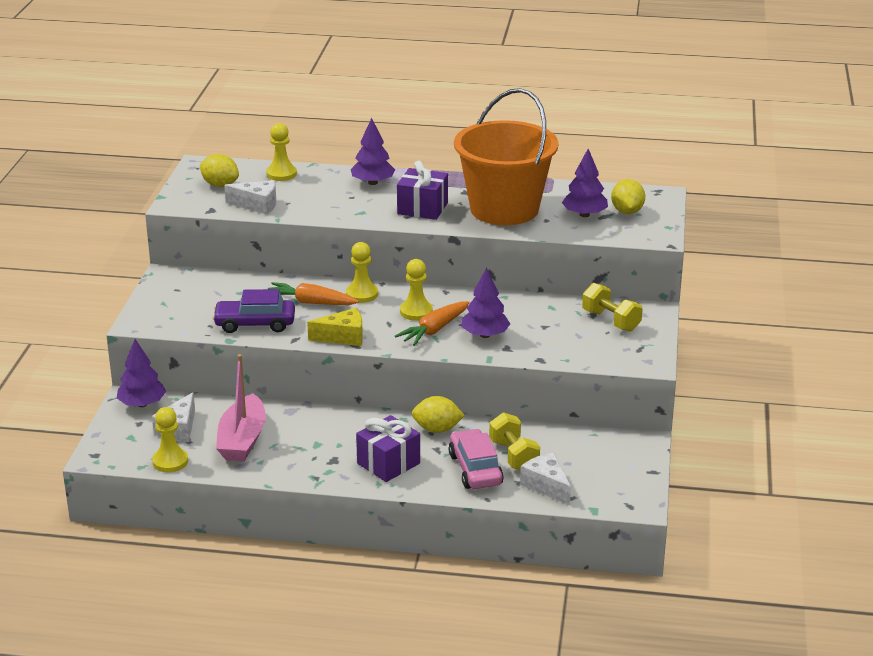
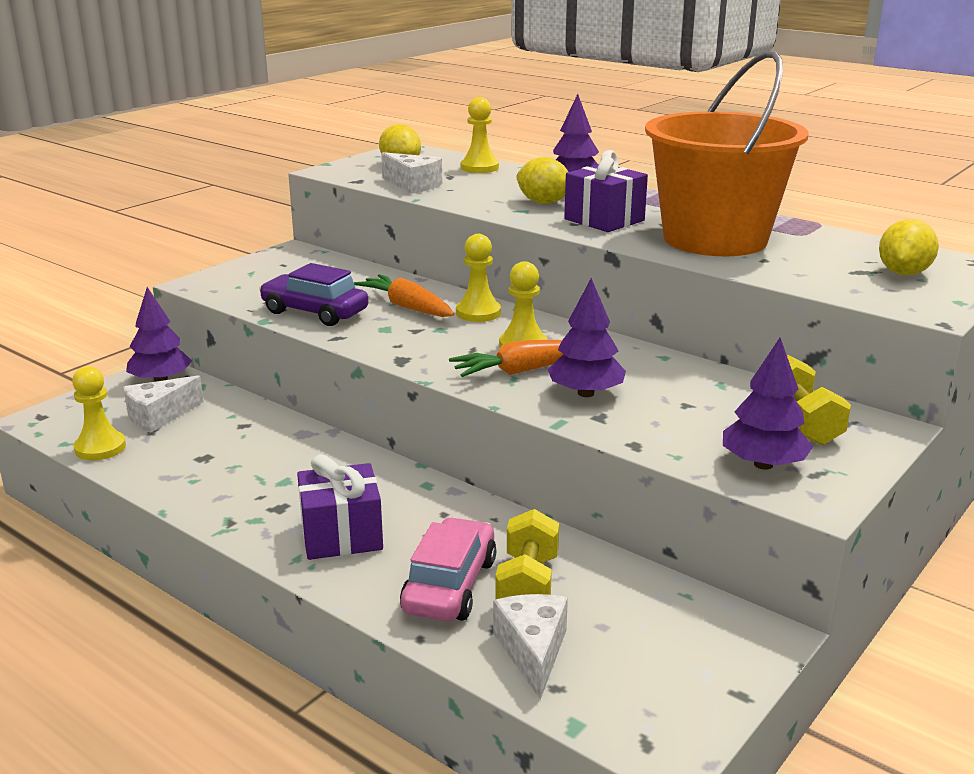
camera: 30 degrees right, 5 degrees down
(242, 440) = (207, 449): pink boat -> none
(343, 337) = (396, 349): yellow cheese -> none
(437, 429) = (457, 512): yellow lemon -> yellow lemon (544, 203)
(584, 214) = (830, 264): purple tree -> purple tree (763, 464)

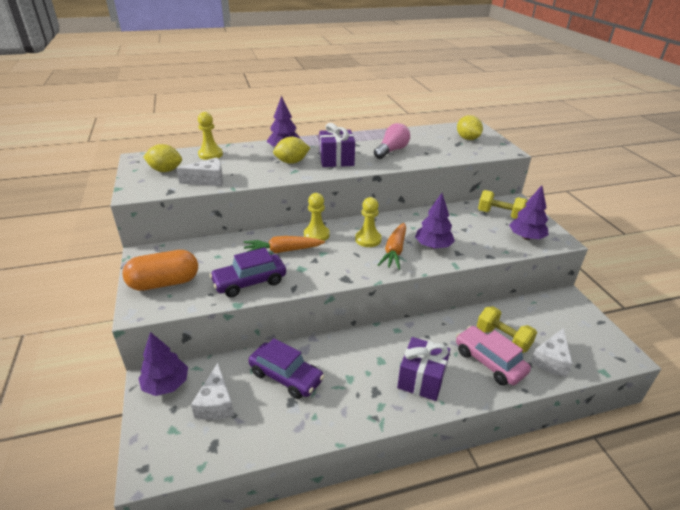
camera: 55 degrees left, 10 degrees up
(100, 448) = (228, 448): yellow pawn -> none
(242, 439) = (286, 376): none -> purple car
(256, 276) = (164, 283): none -> orange capsule
(532, 651) = (551, 360): white cheese -> white cheese turned 90 degrees counterclockwise
(715, 239) = (391, 151): orange bucket -> pink light bulb

